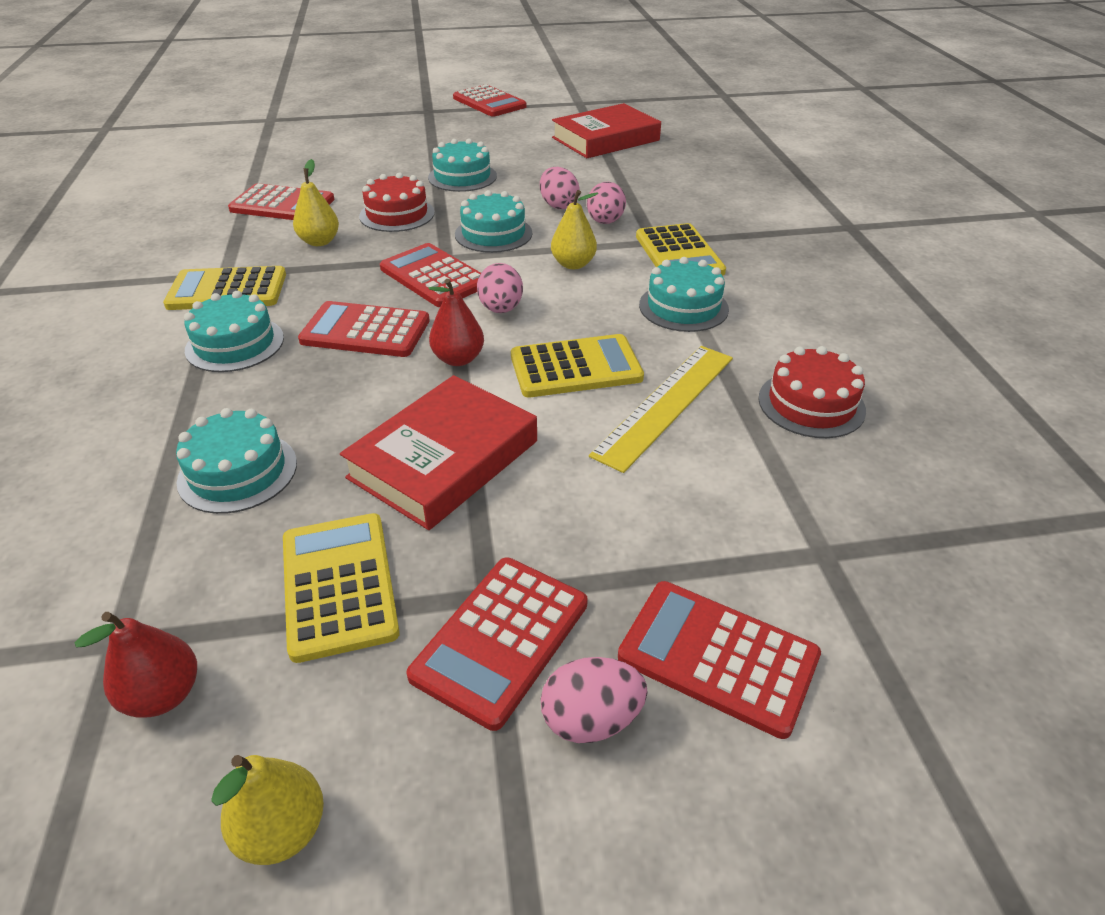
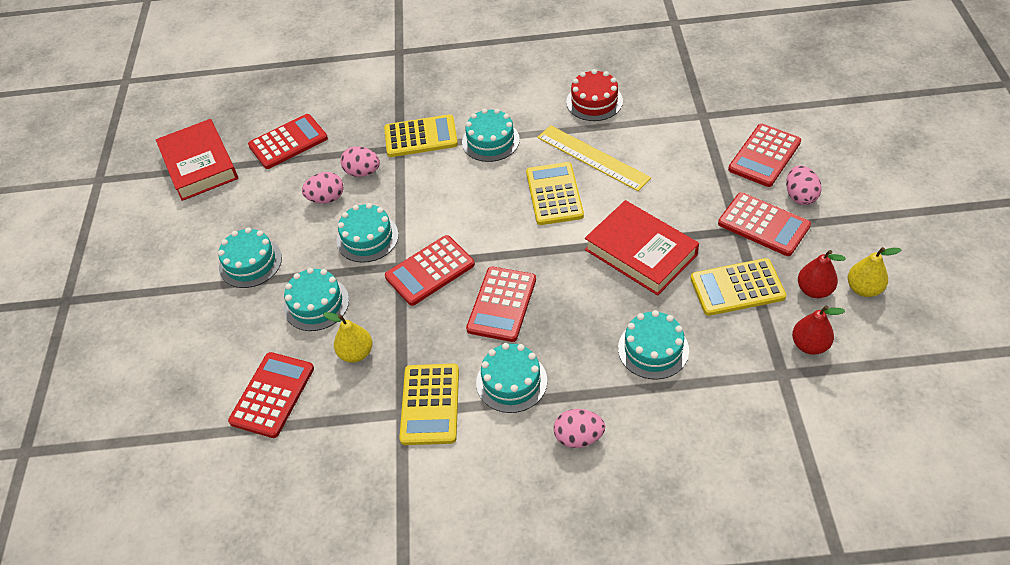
camera: 80 degrees left, 10 degrees up
(397, 214) = (316, 304): red cake -> turquoise cake
(458, 359) = (541, 251): red pear -> red pear (814, 290)
(489, 102) = (64, 249): red calculator -> red calculator (288, 142)
(501, 309) = (481, 231): pink egg -> pink egg (578, 437)
(573, 264) = (425, 192): yellow pear -> none

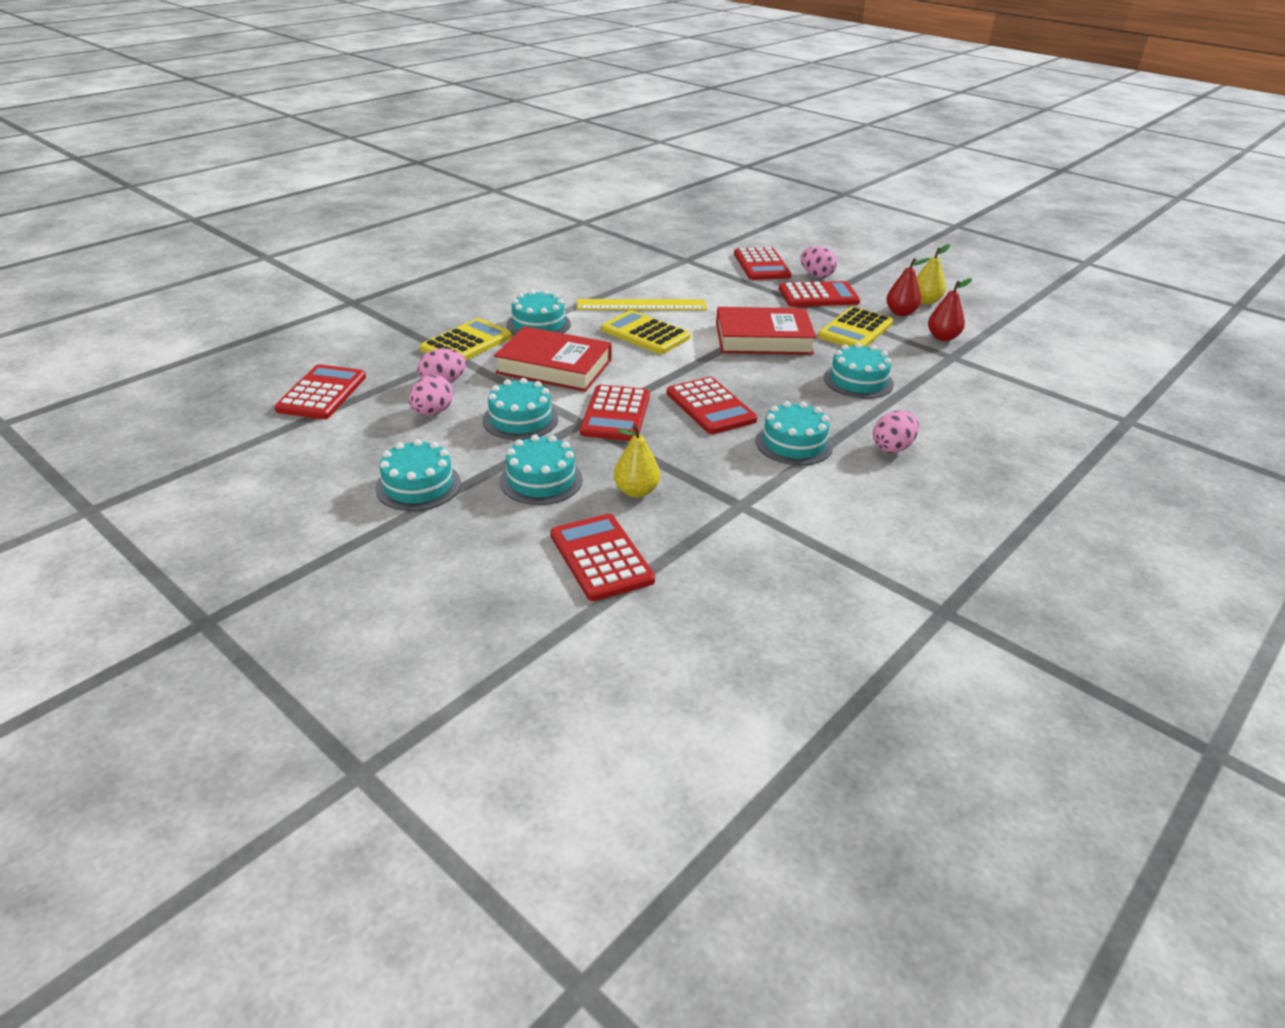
camera: 50 degrees left, 15 degrees down
(199, 164) = (229, 446): red book -> red book (554, 367)
(430, 404) = (755, 488): yellow calculator -> none
(594, 101) = (591, 277): red cake -> none

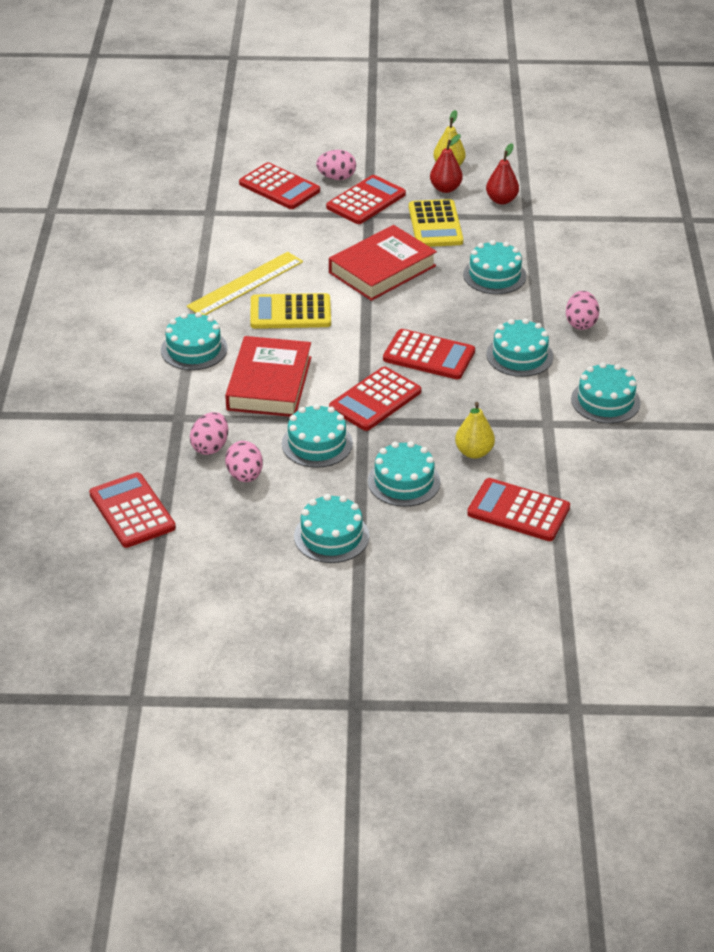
camera: 40 degrees left, 5 degrees up
(466, 343) = (166, 400): yellow calculator -> none
(554, 367) = (269, 383): red book -> red book turned 60 degrees counterclockwise
(615, 414) = (375, 400): red calculator -> red calculator turned 75 degrees clockwise
(827, 517) = (605, 401): none -> turquoise cake

